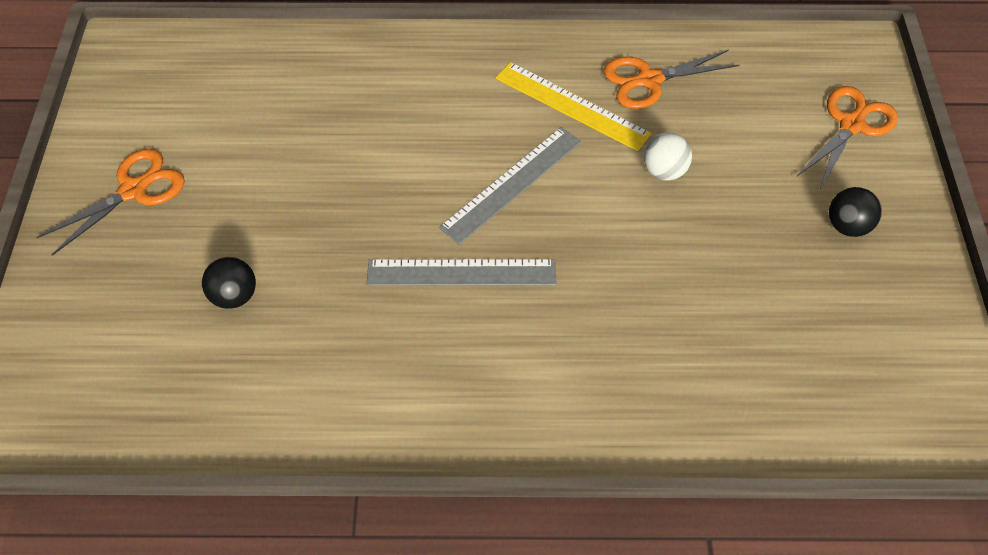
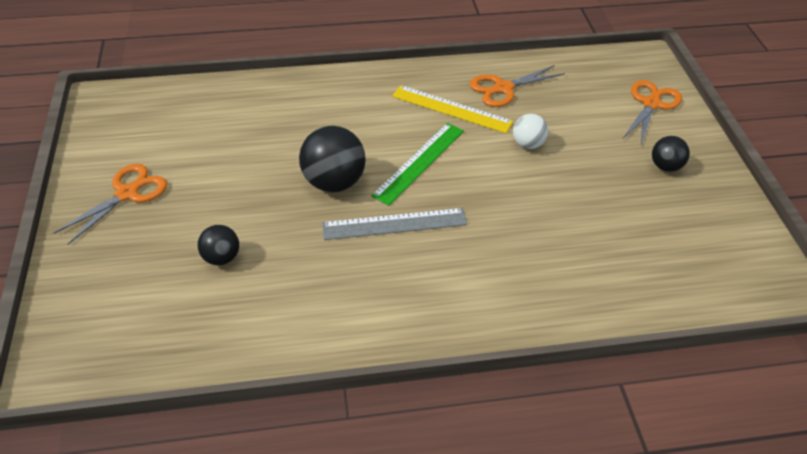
camera: 10 degrees left, 10 degrees down
(395, 202) = (334, 182): none -> black ball
(512, 184) = (419, 162): grey ruler -> green ruler

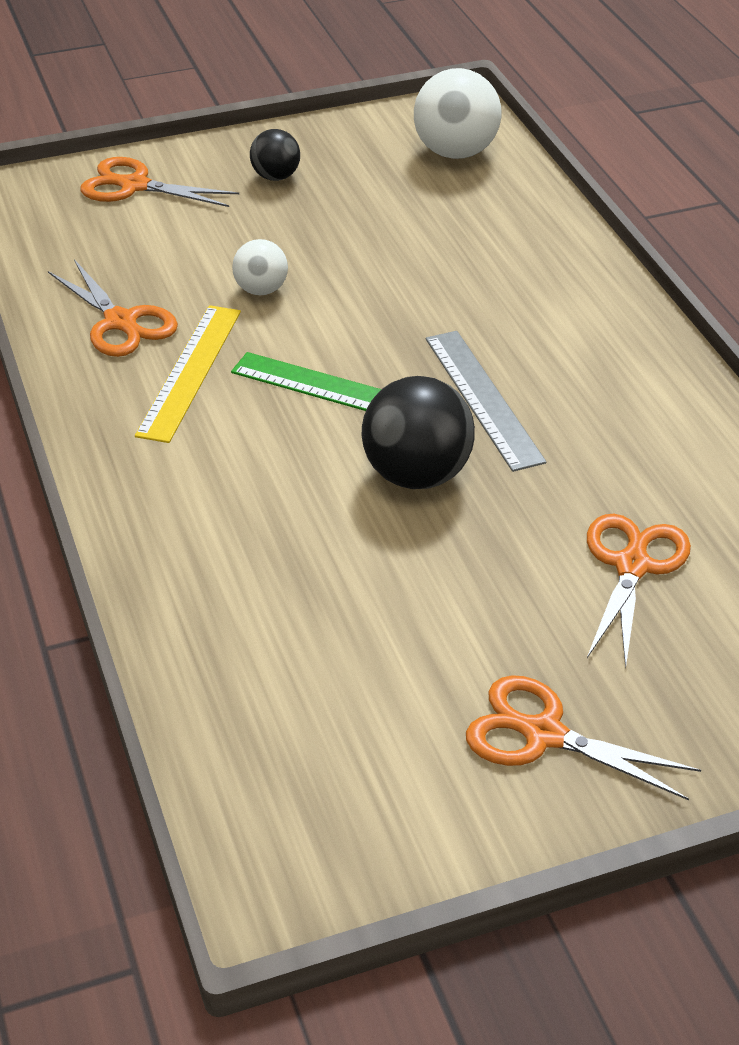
camera: 100 degrees left, 5 degrees down
(221, 258) = (632, 566): black ball -> orange scissors
(708, 270) = (455, 152): none -> white ball

